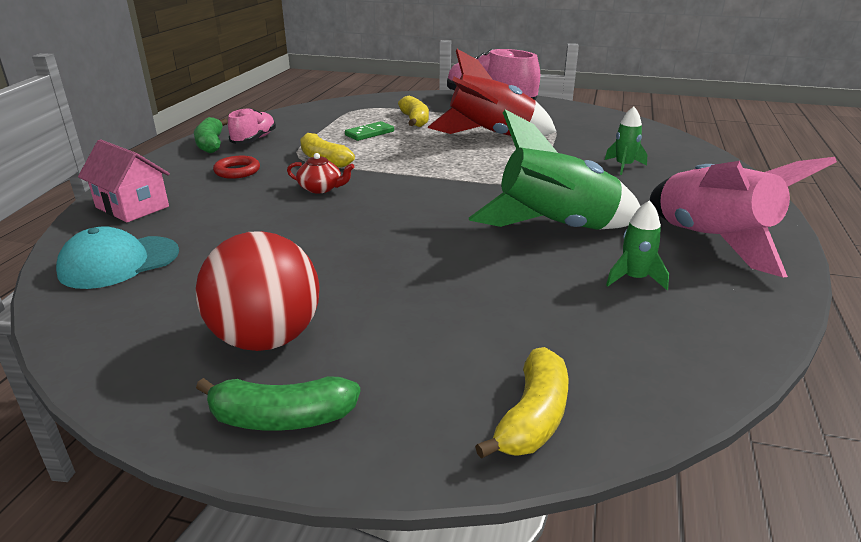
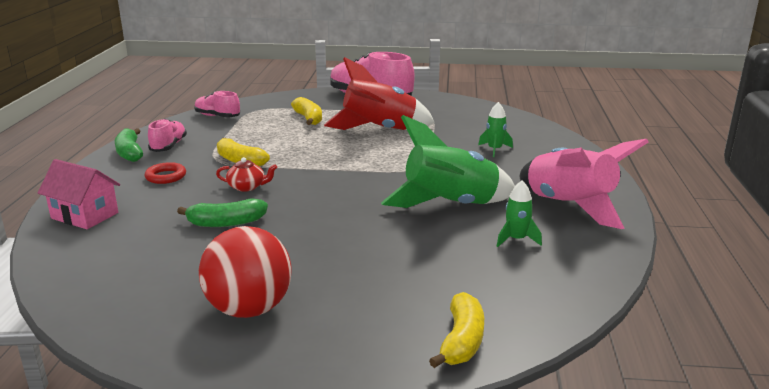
camera: 10 degrees left, 5 degrees down
(119, 262) = (98, 263): turquoise cap -> none
(281, 418) = (282, 361): green banana -> green banana (226, 223)
(317, 113) = (217, 116): none -> pink shoe
(369, 133) = (272, 134): green domino -> none

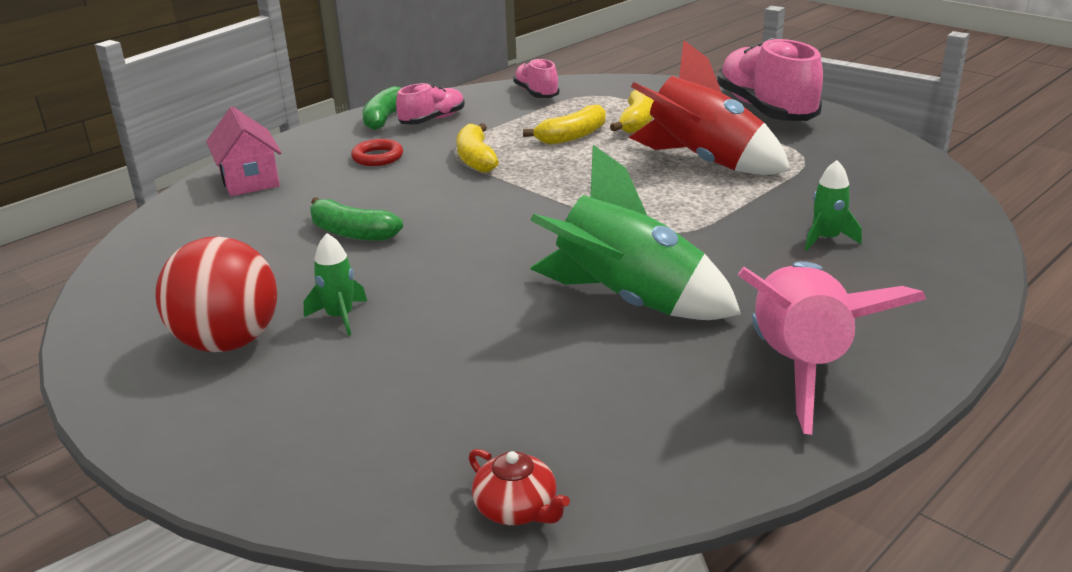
camera: 40 degrees right, 5 degrees up
(247, 187) = (435, 195): red teapot -> red teapot (517, 509)
(462, 341) = (359, 485): yellow banana -> yellow banana (572, 136)
(516, 239) = (638, 384): green rocket -> green rocket (340, 317)

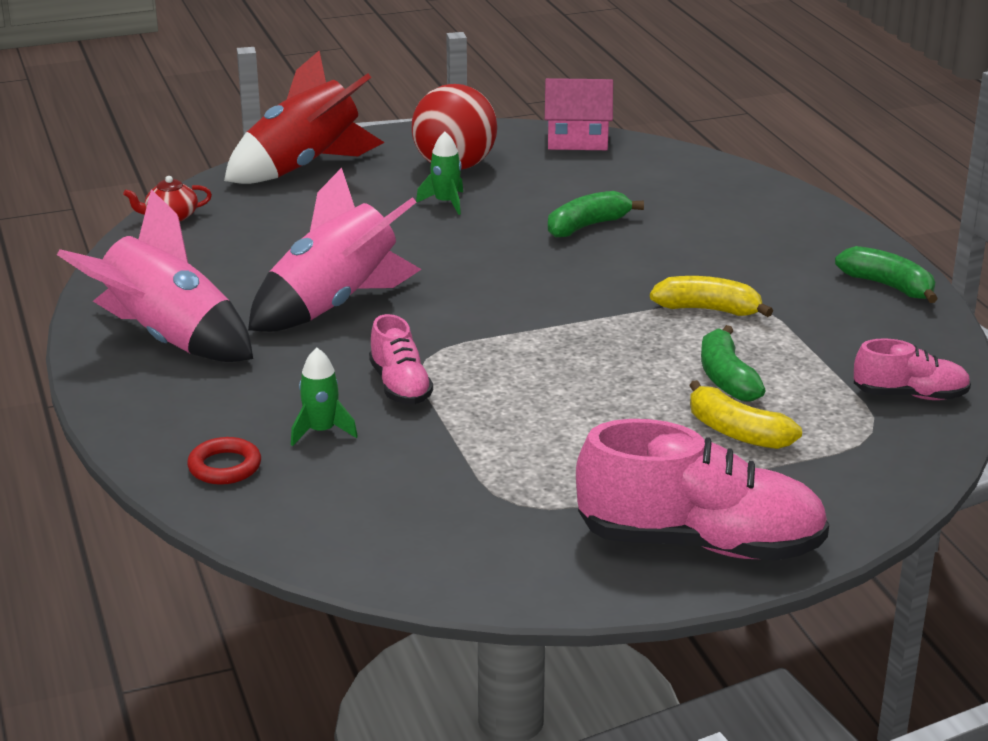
camera: 115 degrees right, 0 degrees up
(250, 180) = (757, 200): pink house -> pink house (577, 140)
(377, 157) = (763, 263): red ring -> red ring (224, 467)
(432, 120) = (859, 310): pink shoe -> pink shoe (400, 386)
(572, 136) = (726, 378): yellow banana -> green banana
(627, 302) = (335, 305): green rocket -> pink rocket
(703, 162) = (569, 432): red rocket -> red rocket (304, 167)

